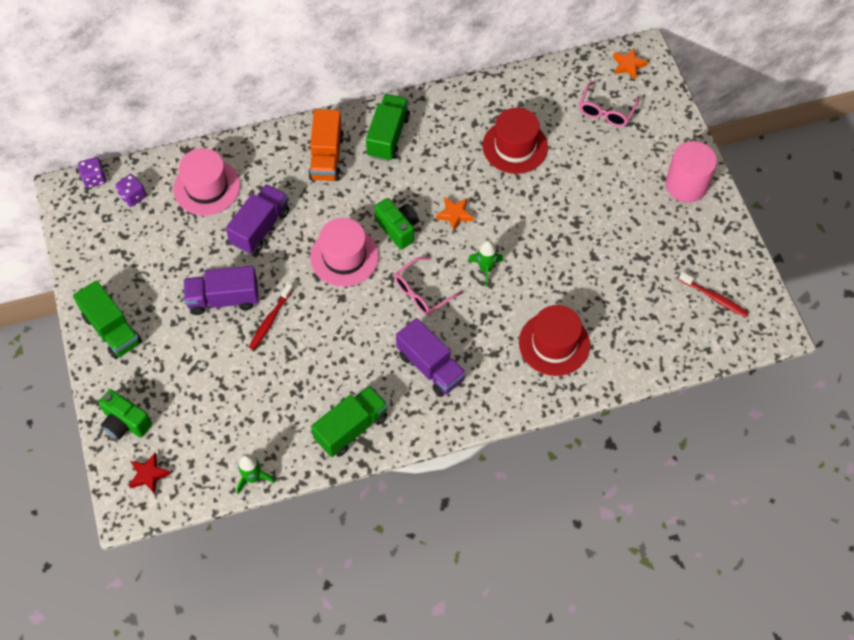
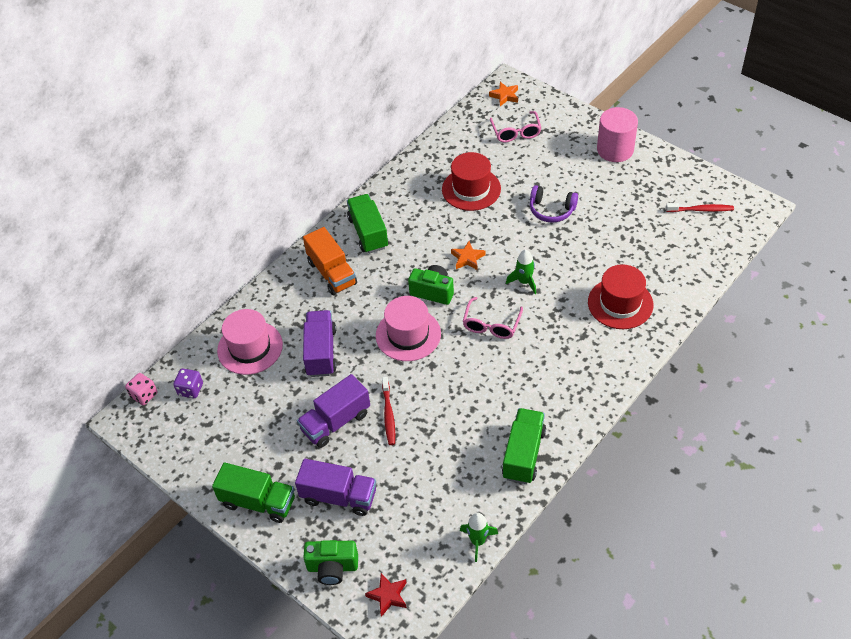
camera: 30 degrees left, 10 degrees down
(94, 179) = (144, 395): purple dice -> pink dice
(430, 367) = (544, 373): purple truck -> purple truck (339, 496)
(571, 212) = (551, 210): none -> purple headphones

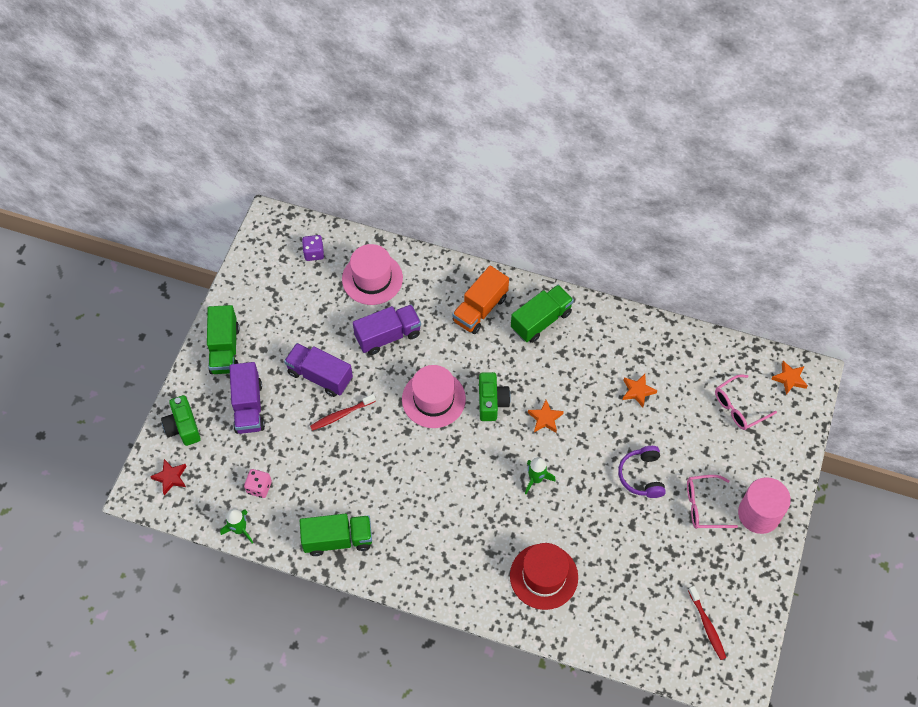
camera: 65 degrees right, 10 degrees up
(144, 395) = (296, 222): pink dice -> pink dice (259, 487)
(471, 189) = (637, 391): red hat -> orange star
(491, 325) = (472, 466): pink glasses -> pink glasses (703, 506)

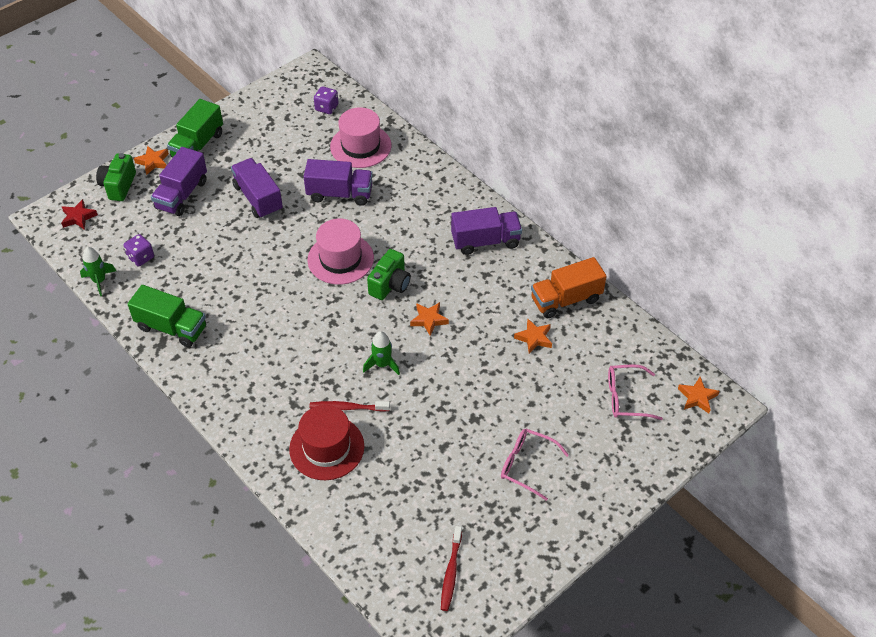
camera: 30 degrees right, 10 degrees down
(196, 387) = (153, 162): none -> orange star
(259, 487) = (141, 257): pink dice -> purple dice
(341, 415) = (252, 235): red toothbrush -> red toothbrush (347, 408)
(480, 309) = (437, 208): orange truck -> orange truck (566, 299)
(541, 321) = (485, 241): green truck -> purple truck
(642, 476) = (484, 410): purple headphones -> none
(759, 514) = (578, 500): pink cylinder -> none

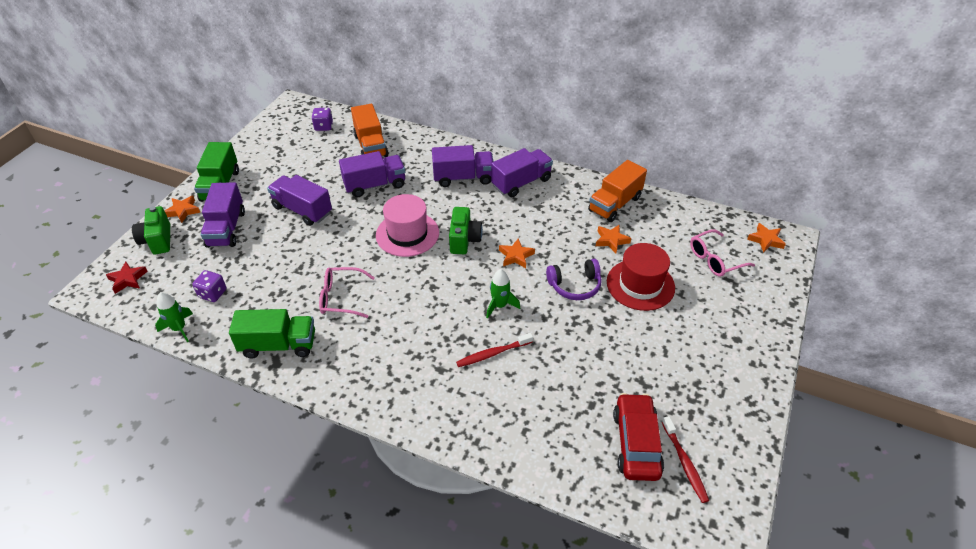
camera: 25 degrees left, 5 degrees down
(326, 447) = (496, 396): red hat -> red hat (640, 284)
(360, 146) = (371, 145): pink hat -> orange truck
(420, 538) = (636, 443): none -> red car
(430, 215) = (463, 178): none -> purple truck
(465, 371) = (575, 286): none -> purple headphones
(526, 465) = (679, 342): pink glasses -> pink glasses (341, 297)

